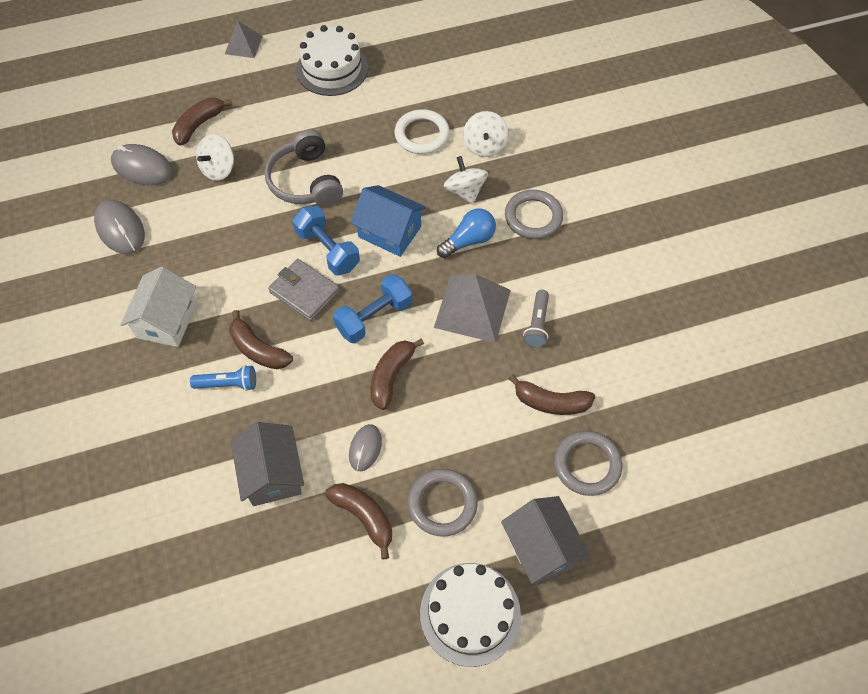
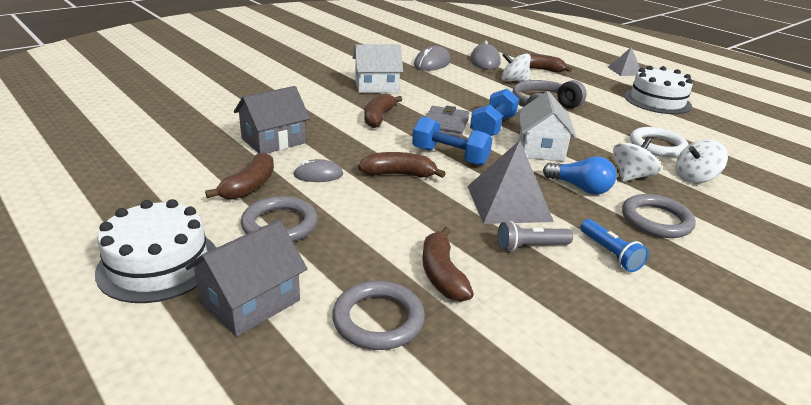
camera: 65 degrees right, 30 degrees down
(228, 384) = (341, 113): blue flashlight -> blue flashlight (610, 253)
(389, 232) = (541, 148): blue house -> white house

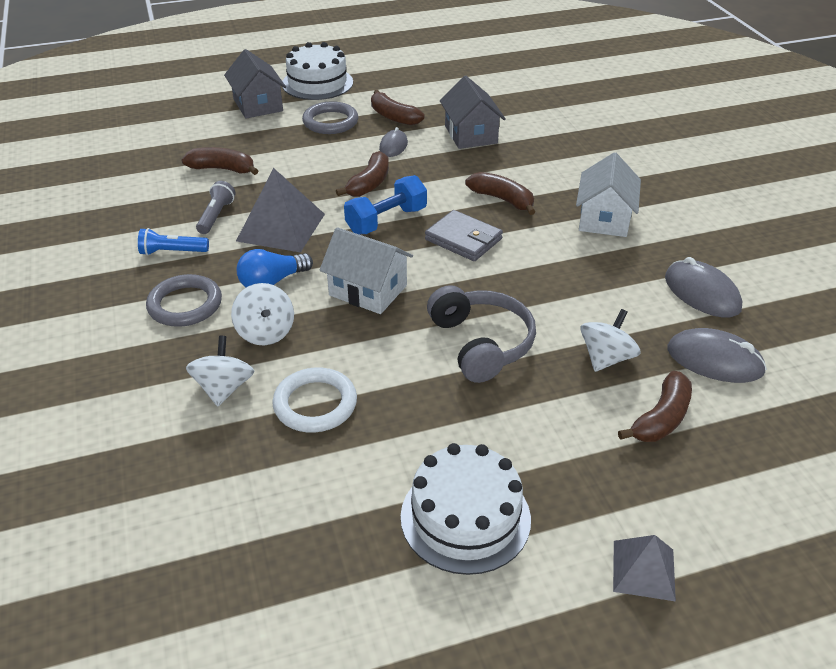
camera: 115 degrees right, 10 degrees up
(378, 319) = (205, 138): grey ring -> none
(492, 127) = (442, 273): blue dumbbell -> none

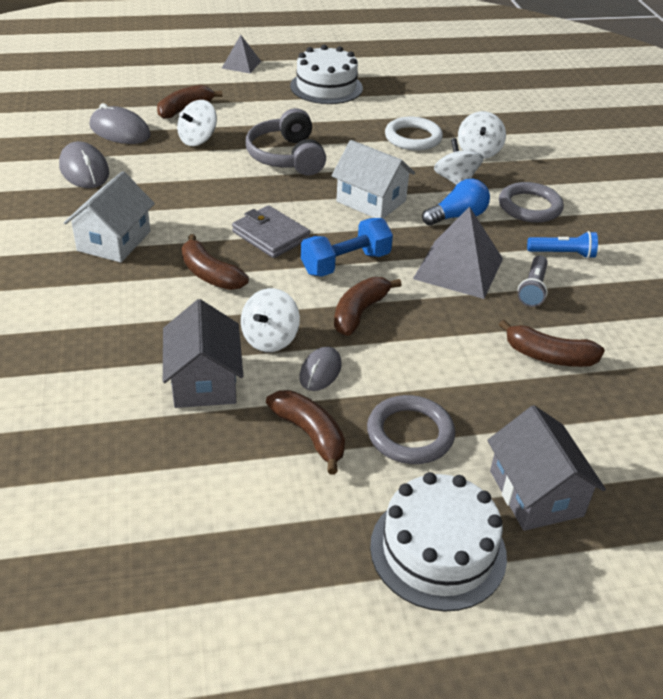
camera: 175 degrees left, 0 degrees up
(435, 161) = (270, 339): none -> white spinning top

